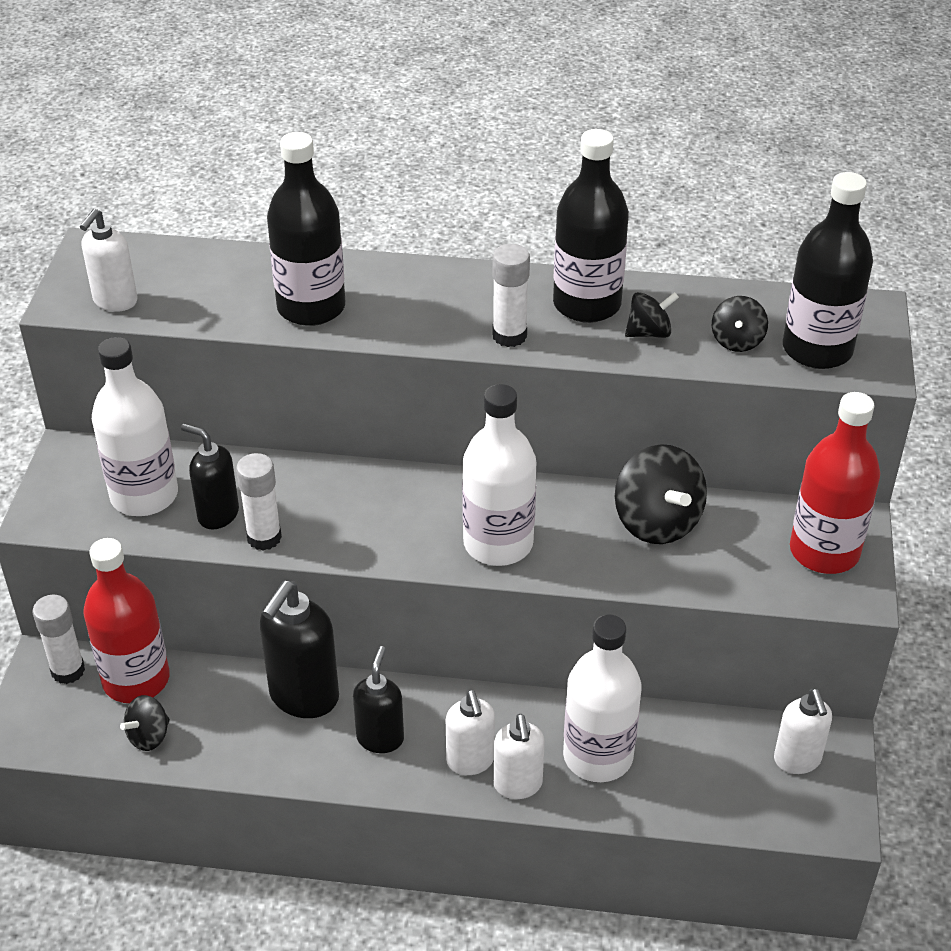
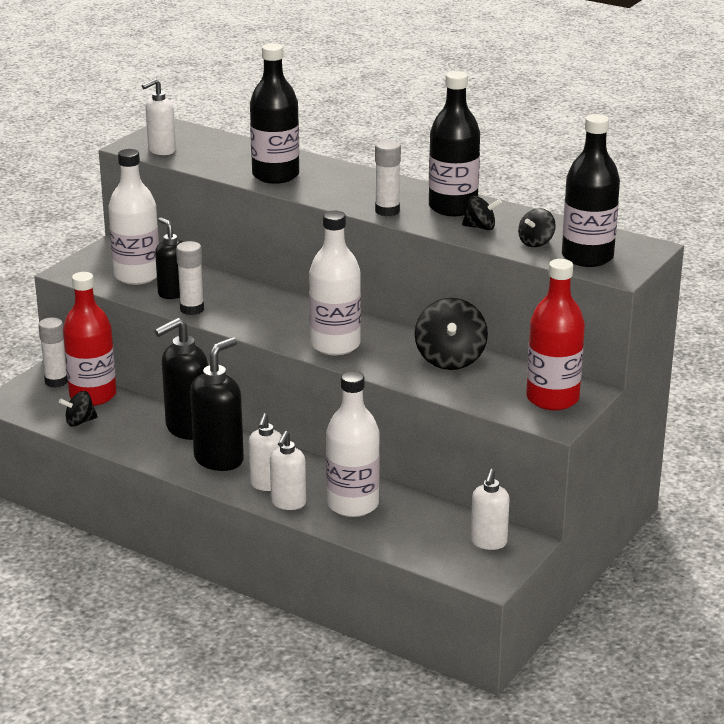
camera: 25 degrees right, 15 degrees down
(380, 738) = (219, 459): black soap dispenser -> black soap dispenser, size x1.57

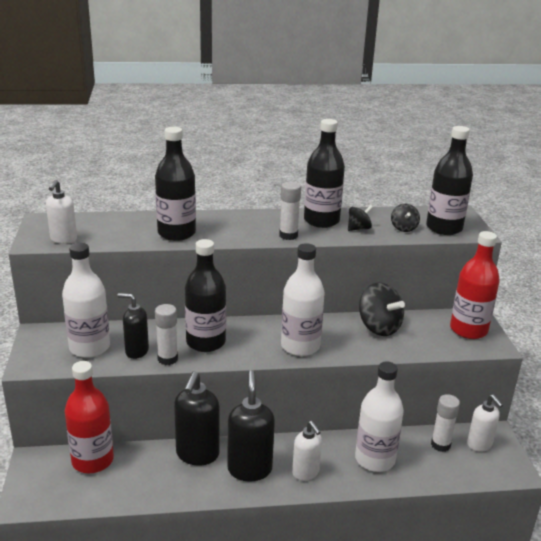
camera: 40 degrees left, 0 degrees up
(56, 381) = (48, 462): white glue stick -> white glue stick (440, 445)
(80, 422) = (109, 489): black spinning top -> none
(247, 308) = (206, 342): none -> black bottle
(288, 503) = (337, 481): white soap dispenser -> none

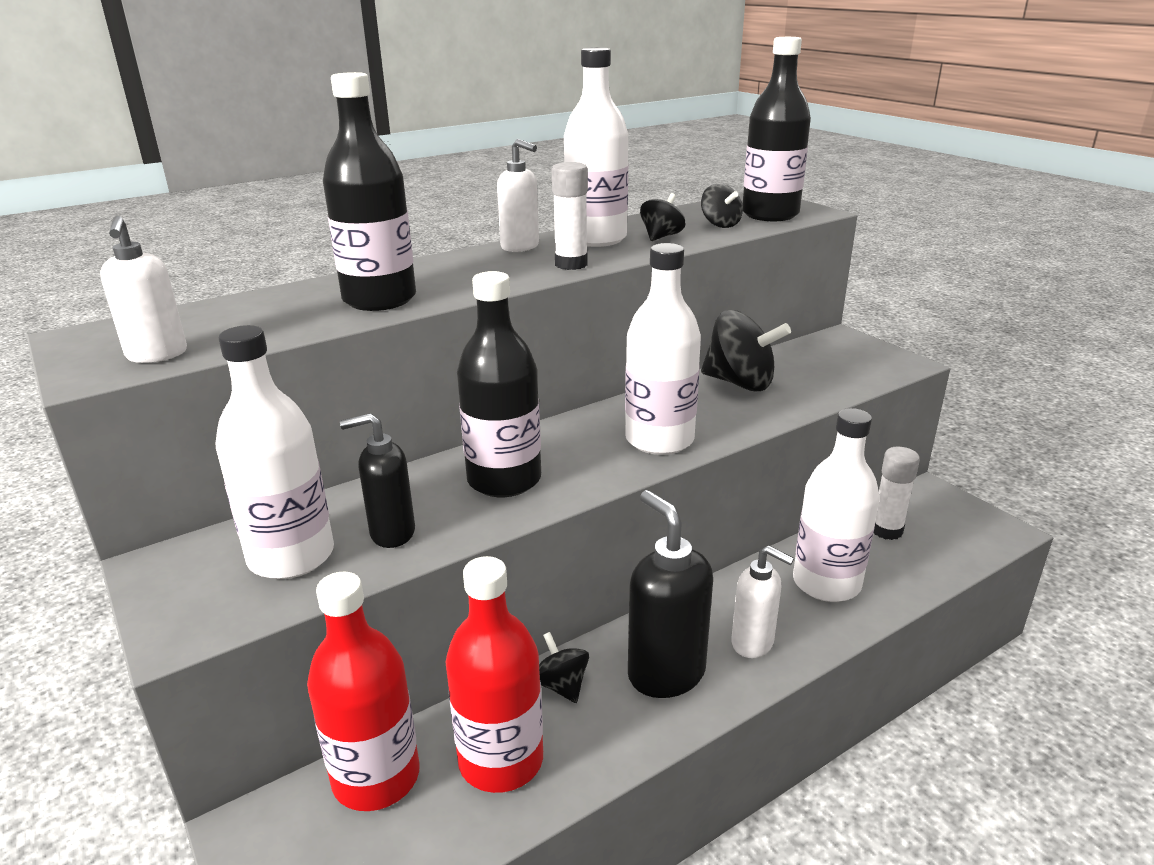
camera: 25 degrees left, 0 degrees up
(167, 359) = (461, 527): white glue stick -> none
(197, 455) = (561, 685): black soap dispenser -> black spinning top
(321, 221) = (596, 239): black bottle -> white bottle
(468, 330) = (853, 354): red bottle -> red bottle (501, 760)
(479, 445) = (930, 512): white soap dispenser -> white soap dispenser (520, 247)

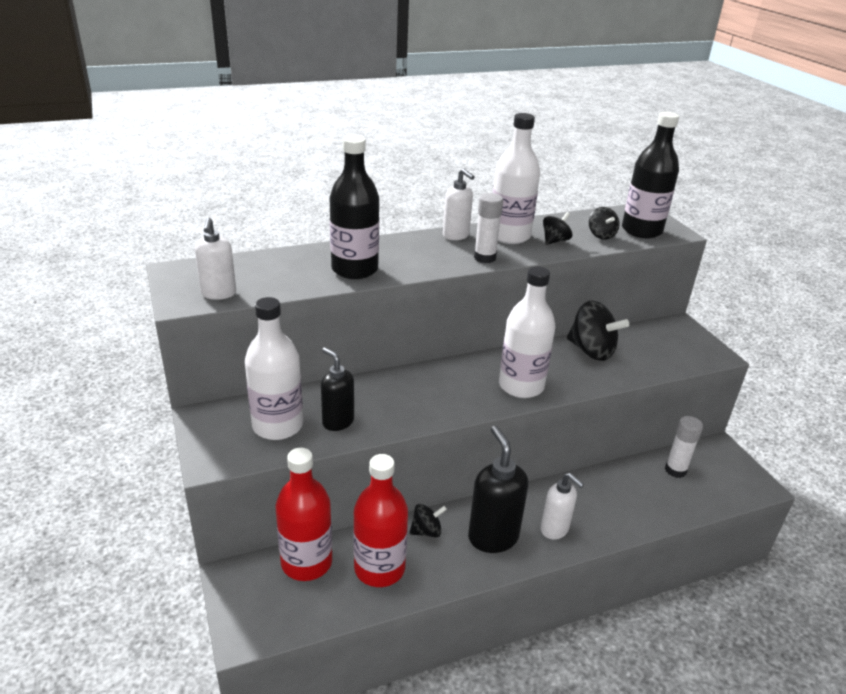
camera: 10 degrees right, 5 degrees up
(391, 533) = (337, 421): black soap dispenser -> black soap dispenser turned 45 degrees clockwise
(504, 480) = (413, 397): black bottle -> none
(561, 685) = (426, 531): black spinning top -> black spinning top turned 90 degrees clockwise
(826, 583) = (618, 499): white bottle -> none

